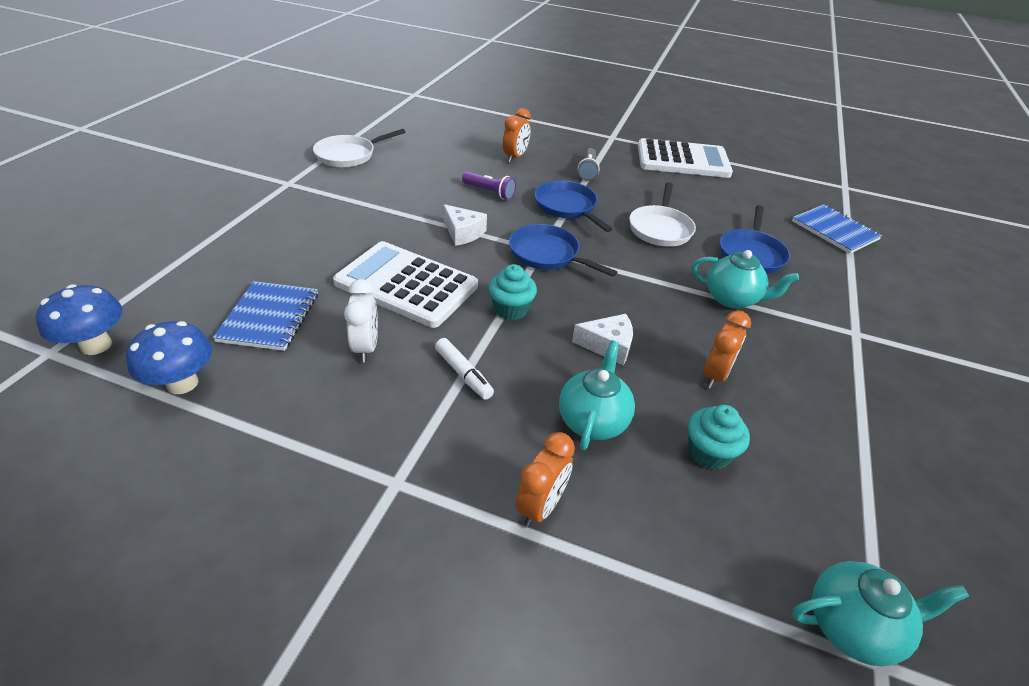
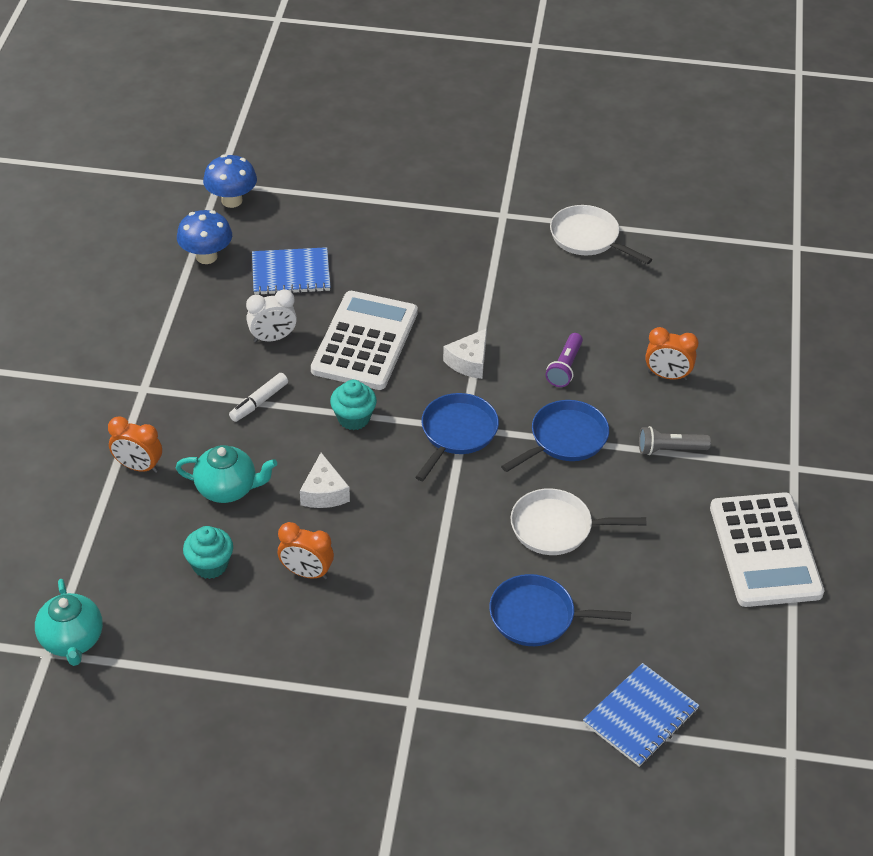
camera: 80 degrees right, 5 degrees up
(732, 299) = (436, 592): turquoise teapot -> none

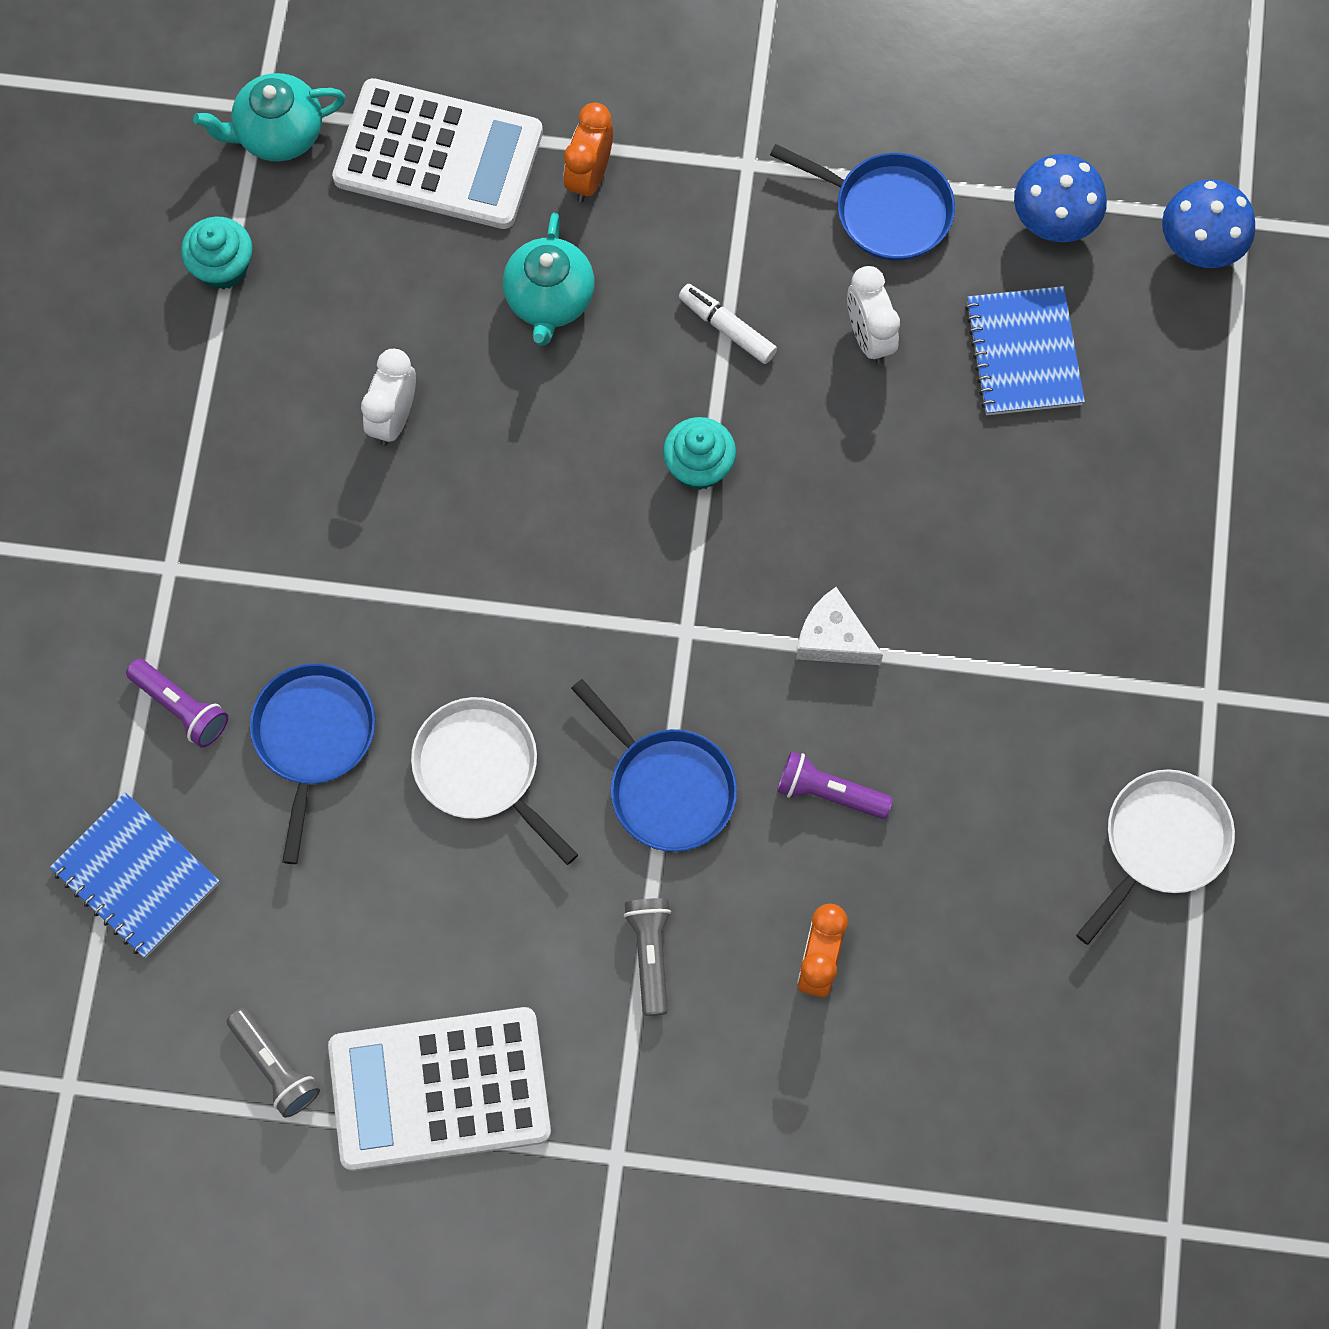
camera: 90 degrees right, 25 degrees up
(210, 565) = (407, 290): turquoise cupcake -> turquoise cupcake (223, 267)
(306, 573) = (393, 418): orange clock -> white clock
(324, 492) = (545, 432): white cheese -> none
(365, 341) = (870, 476): white calculator -> white calculator (438, 156)
(457, 433) = (673, 621): blue pan -> blue pan (886, 210)
(517, 692) = (181, 707): none -> purple flashlight
(556, 528) = (482, 769): white pan -> white pan turned 45 degrees counterclockwise
(762, 635) = (275, 1066): none -> grey flashlight

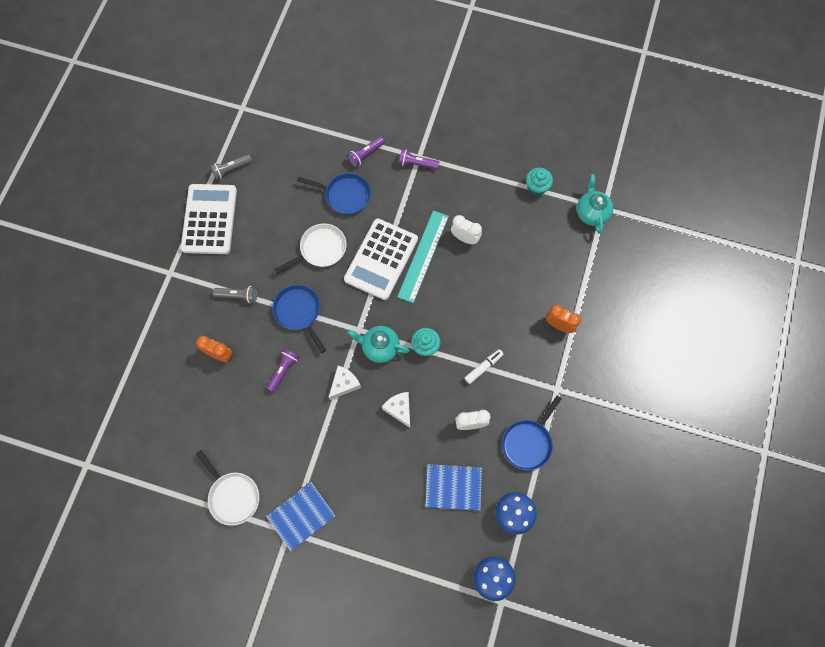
camera: 100 degrees right, 0 degrees up
(136, 876) = (308, 134): blue notebook -> blue notebook (301, 516)
(193, 569) = (417, 164): none -> purple flashlight
(438, 156) = (575, 269): white calculator -> white calculator (381, 259)
(459, 510) = (423, 256): none -> turquoise ruler
(549, 300) = (506, 301): turquoise teapot -> turquoise teapot (380, 347)
(667, 787) = (299, 312): blue pan -> blue pan turned 90 degrees clockwise
(868, 500) = (399, 409): none -> white cheese

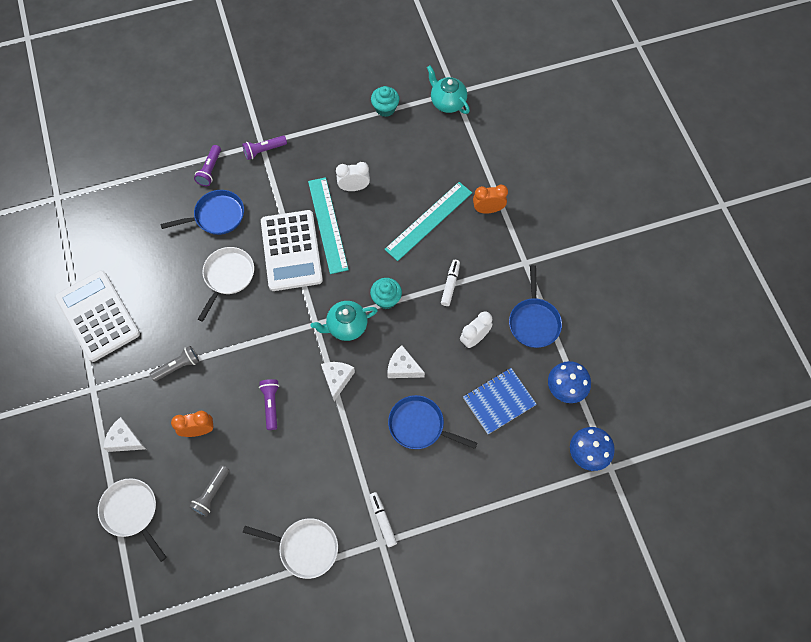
camera: 35 degrees left, 5 degrees down
(135, 383) = (132, 512): none -> white pan
(166, 326) = (125, 440): none -> white cheese
(231, 169) = (87, 258): grey flashlight -> grey flashlight (212, 493)
(299, 312) = (248, 344): blue pan -> blue pan (419, 425)
(301, 516) = (382, 520): blue notebook -> white marker
(504, 304) = (429, 221): none -> turquoise ruler

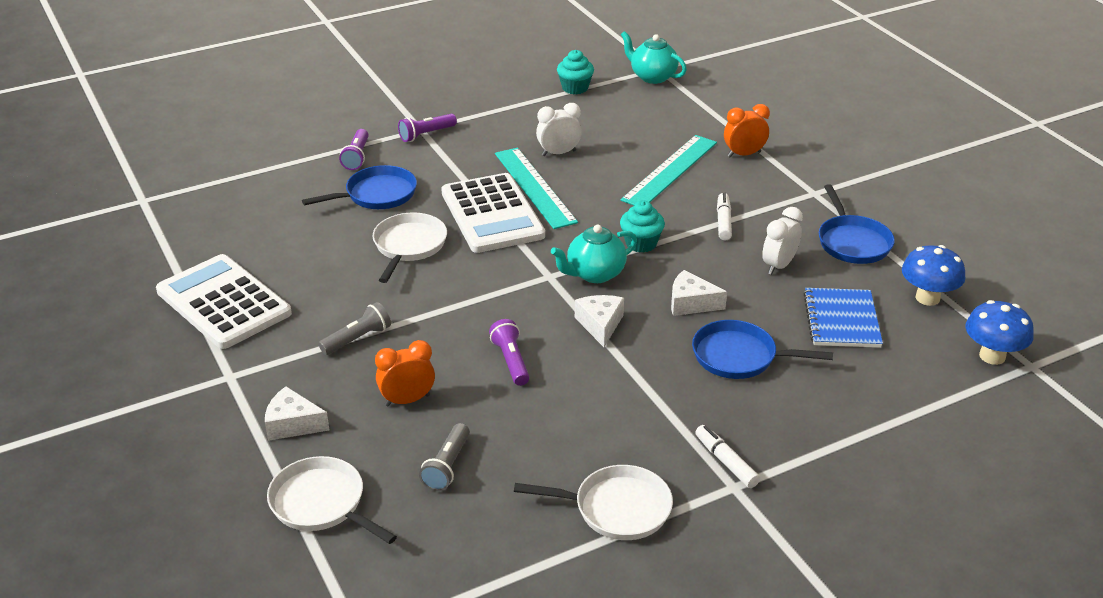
camera: 10 degrees left, 30 degrees down
(499, 401) = (841, 320): blue notebook -> blue notebook turned 45 degrees counterclockwise

